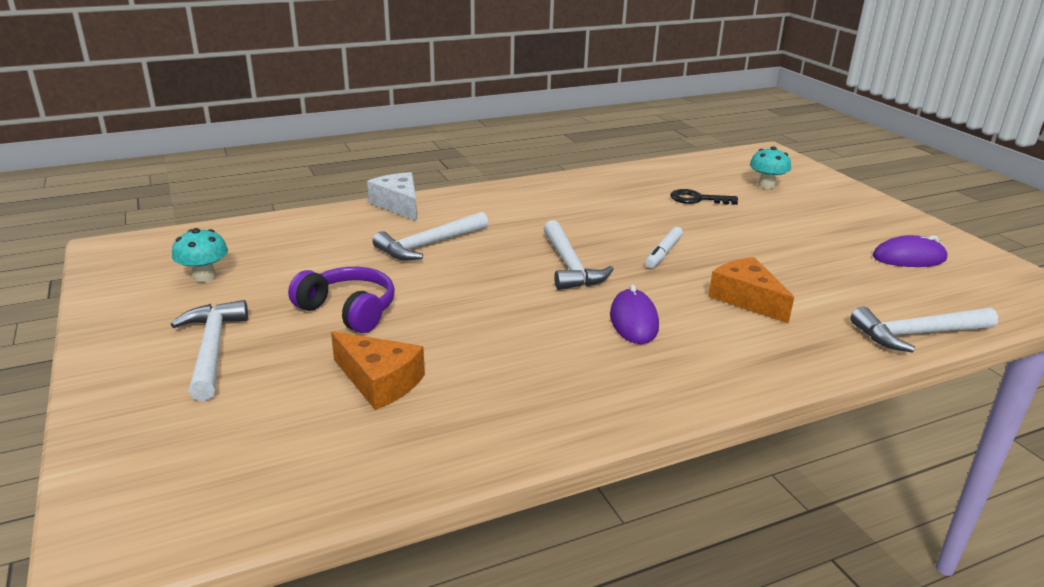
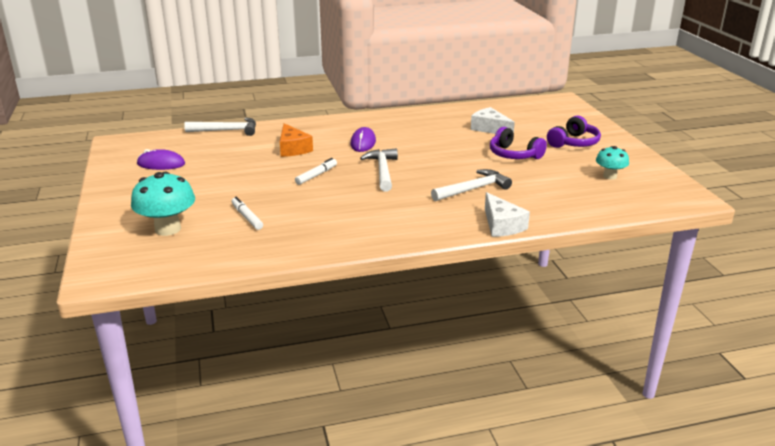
camera: 170 degrees left, 0 degrees up
(212, 349) = (573, 143): white hammer -> purple headphones
(379, 382) = (490, 128): orange cheese -> white cheese
(697, 199) = (247, 217): black key -> white marker
(766, 185) = (168, 229): turquoise mushroom -> turquoise mushroom, size x1.67

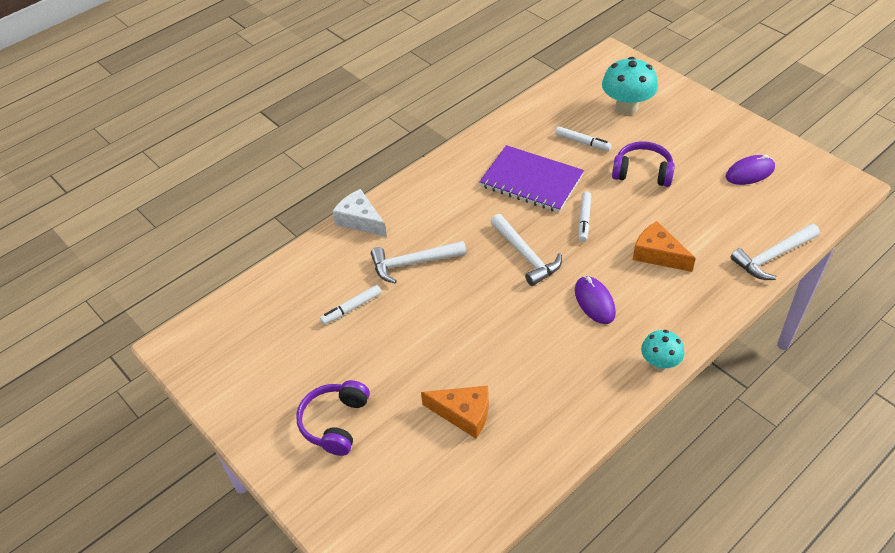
camera: 155 degrees right, 20 degrees up
(326, 206) = (531, 181): none -> purple notebook
(473, 189) = (413, 263): white hammer -> white hammer turned 45 degrees clockwise
(490, 128) = (463, 414): white cheese -> orange cheese
(514, 155) = (401, 354): purple headphones -> purple headphones (642, 172)
(538, 181) = (351, 308): none -> white marker
(610, 176) = (273, 353): turquoise mushroom -> turquoise mushroom (659, 363)

